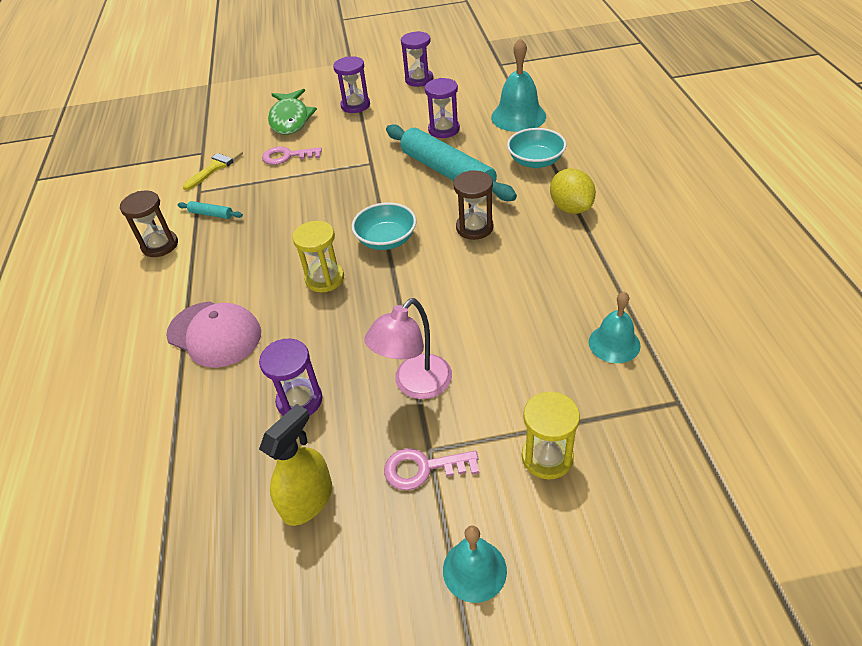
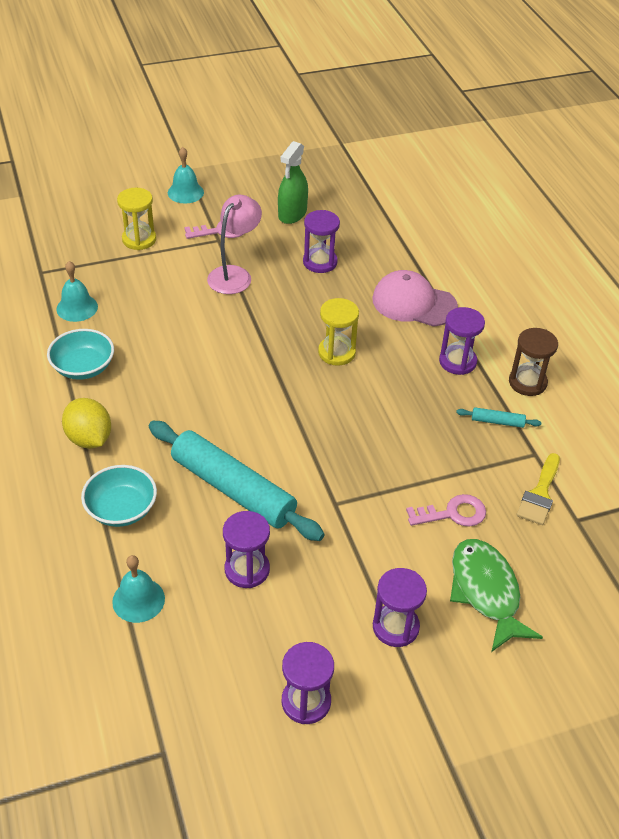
camera: 165 degrees right, 0 degrees up
(210, 266) = (457, 361): none -> purple hourglass
(307, 500) = (292, 214): yellow spray bottle -> green spray bottle
(386, 240) = (287, 395): turquoise bowl -> turquoise bowl (83, 367)
(474, 228) = (195, 411): brown hourglass -> none
(518, 116) = (138, 600): turquoise bell -> turquoise bell, size x0.64

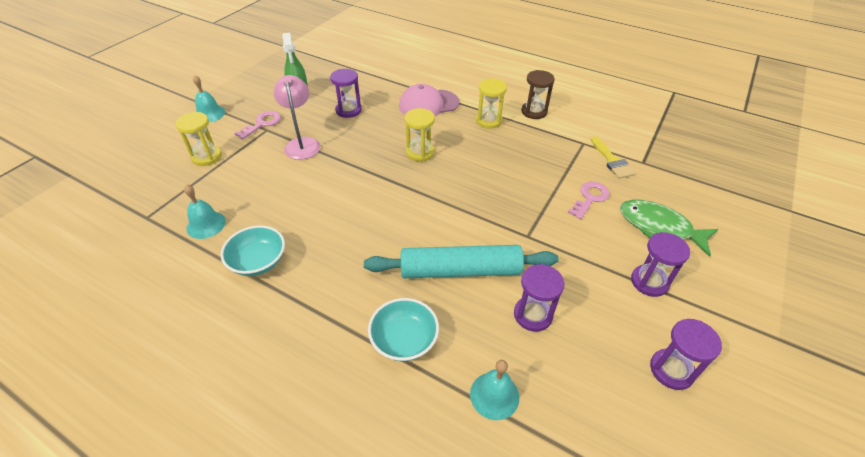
camera: 40 degrees left, 0 degrees up
(89, 438) = (321, 307): yellow lemon -> none
(457, 361) = (488, 121): purple hourglass -> yellow hourglass
(497, 421) = (546, 138): turquoise rolling pin -> none

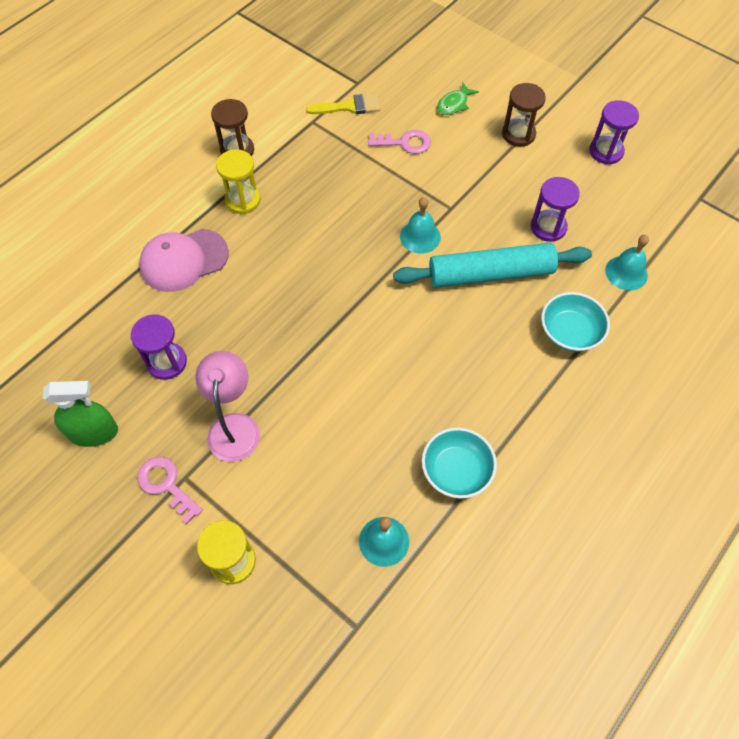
camera: 80 degrees left, 15 degrees up
(209, 114) = (110, 573): turquoise bell -> turquoise bell (420, 236)
(302, 143) = (234, 426): pink lamp -> pink lamp turned 90 degrees clockwise
(420, 152) = (290, 284): yellow hourglass -> none
(428, 104) = (184, 260): pink cap -> pink cap turned 75 degrees clockwise
(460, 270) = (490, 274): turquoise rolling pin -> turquoise rolling pin turned 75 degrees clockwise
(590, 198) = (404, 143): pink key -> pink key turned 135 degrees clockwise
(649, 282) = (518, 134): purple hourglass -> brown hourglass
(659, 227) = (454, 104): green fish -> green fish, size x0.54

